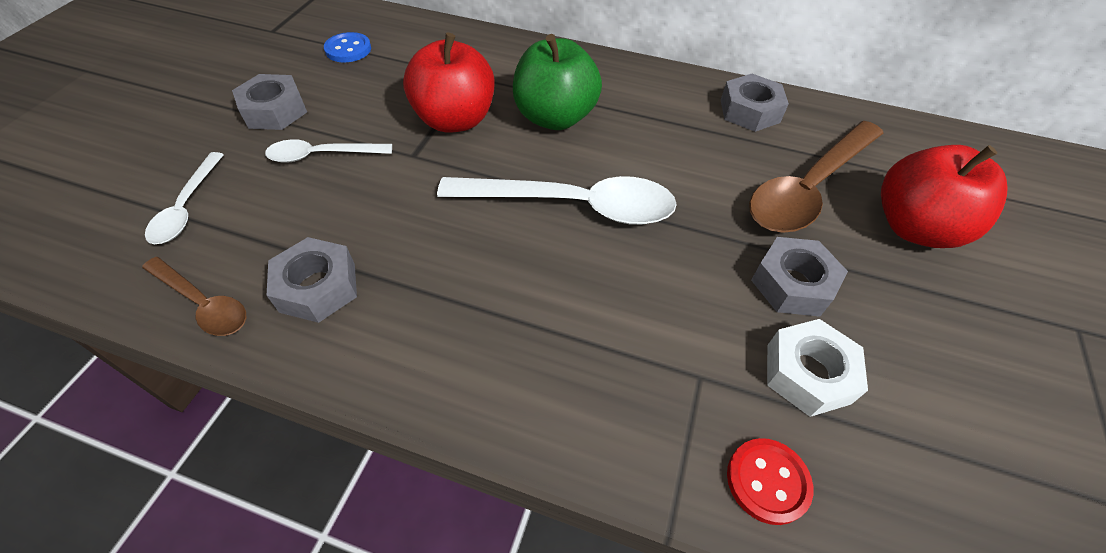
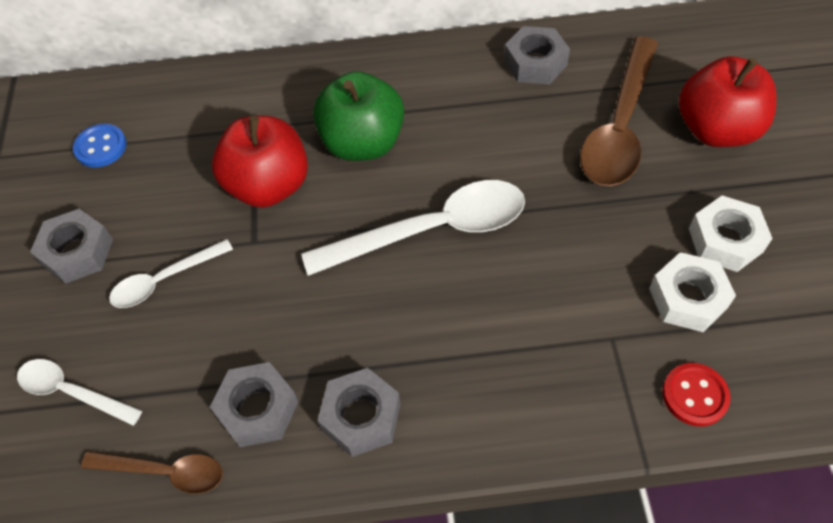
camera: 20 degrees left, 5 degrees up
(187, 207) = (72, 392): white spoon -> white spoon turned 135 degrees clockwise
(792, 284) = (645, 225): grey nut -> grey nut (361, 416)
(879, 334) = (725, 240): none -> white nut

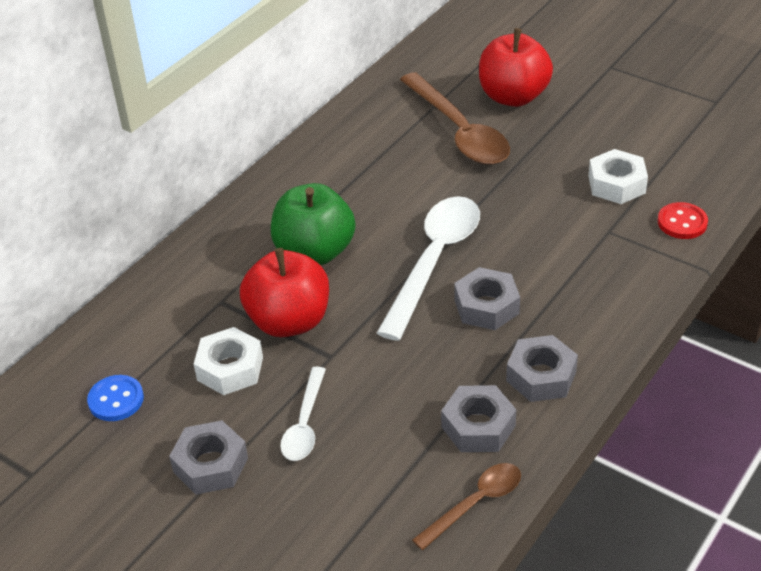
camera: 50 degrees left, 15 degrees down
(72, 392) = (345, 528): white spoon -> none
(535, 63) = (357, 133): grey nut -> grey nut (486, 306)
(725, 240) = (595, 144): white nut -> white nut (230, 368)

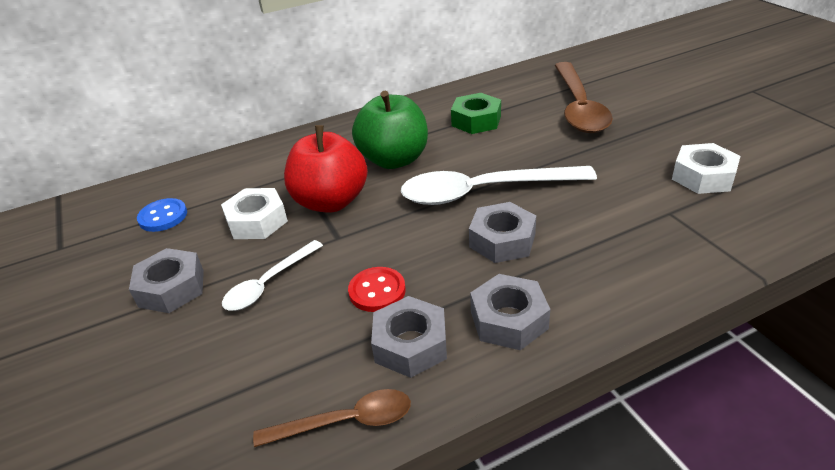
camera: 30 degrees right, 5 degrees down
(365, 178) = (476, 121): none -> green nut
(434, 261) = (484, 192): white spoon -> white spoon turned 150 degrees counterclockwise
(513, 96) = (644, 94): red apple -> none
(682, 222) = (758, 226): red button -> red button (377, 291)

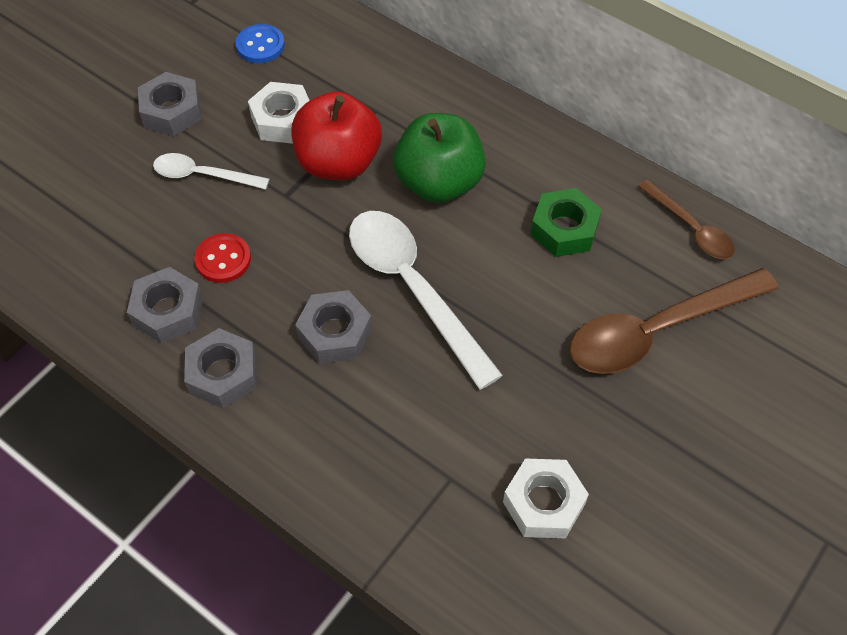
camera: 60 degrees right, 20 degrees up
(346, 422) = (77, 301): brown spoon -> brown spoon (691, 228)

